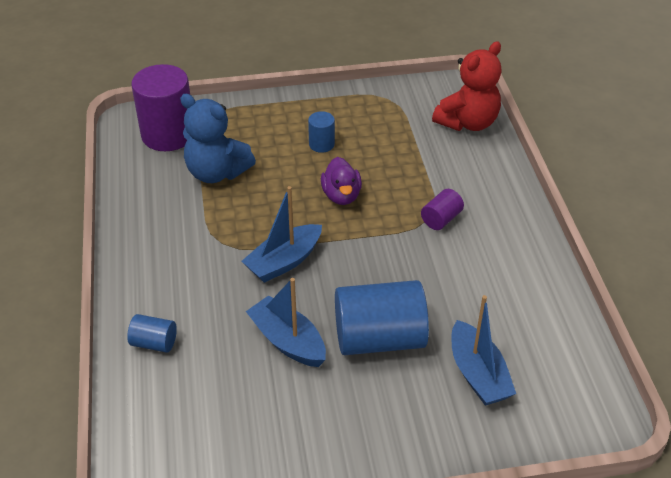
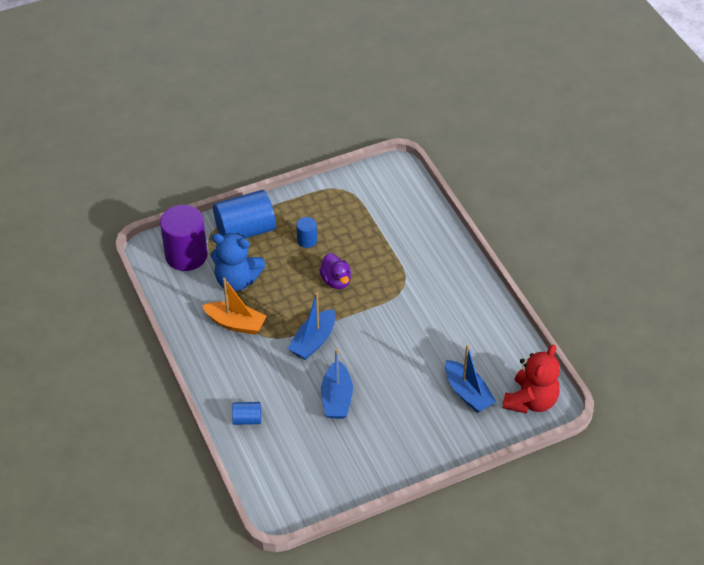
camera: 15 degrees left, 5 degrees up
(193, 221) = (236, 323): none -> orange boat
(287, 341) = (337, 398): blue boat -> blue boat turned 120 degrees counterclockwise
(379, 338) = (397, 383): blue cylinder -> blue cylinder (245, 230)
(441, 219) = (413, 285): purple cylinder -> none
(468, 122) = (410, 199): red teddy bear -> red teddy bear (530, 401)

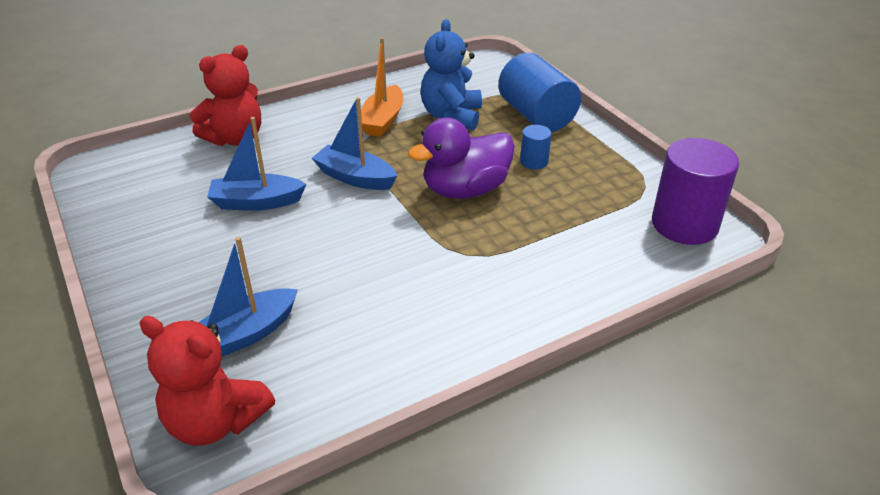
camera: 85 degrees right, 10 degrees down
(186, 255) = (484, 82): purple cylinder -> purple cylinder (684, 224)
(247, 419) = (235, 138): blue cylinder -> red teddy bear
(336, 281) = (465, 190): purple duck -> purple duck, size x1.66

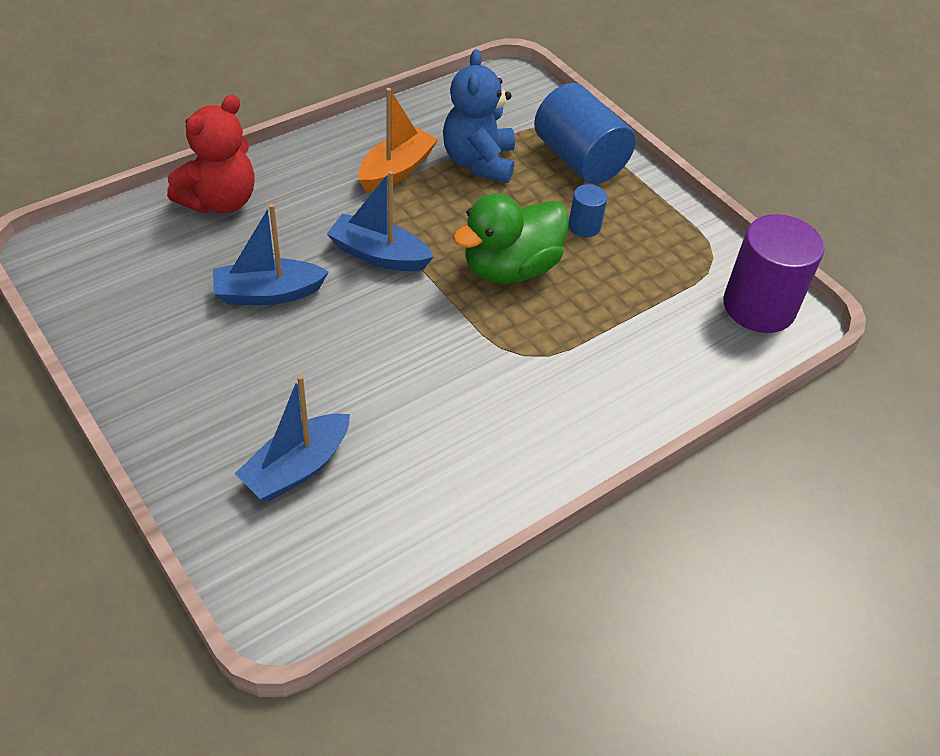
camera: 10 degrees left, 10 degrees up
(215, 421) = (289, 573): red teddy bear -> none
(382, 120) = (396, 170): orange boat -> orange boat turned 150 degrees counterclockwise
(465, 190) = (510, 268): purple duck -> green duck

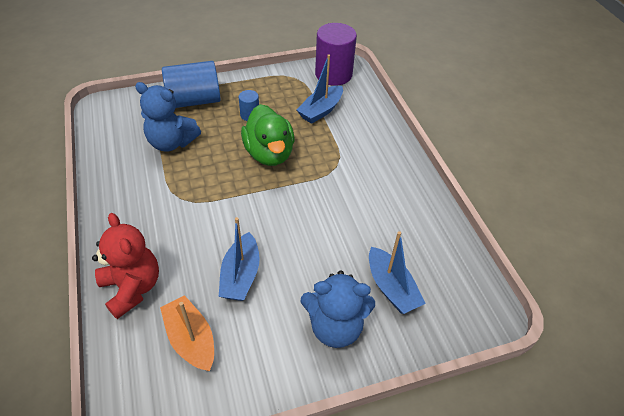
camera: 70 degrees left, 0 degrees up
(211, 411) = (335, 327): none -> blue teddy bear
(379, 255) = (231, 209): blue boat -> blue boat (321, 110)
(396, 170) = (156, 182): orange boat -> orange boat (191, 339)

